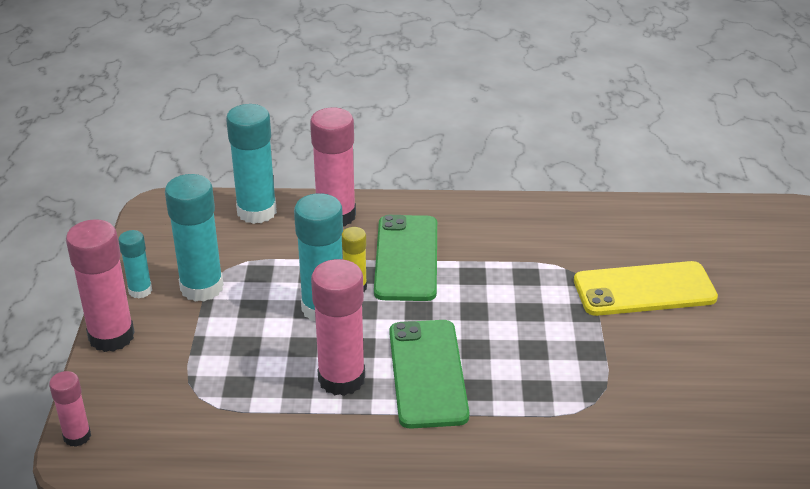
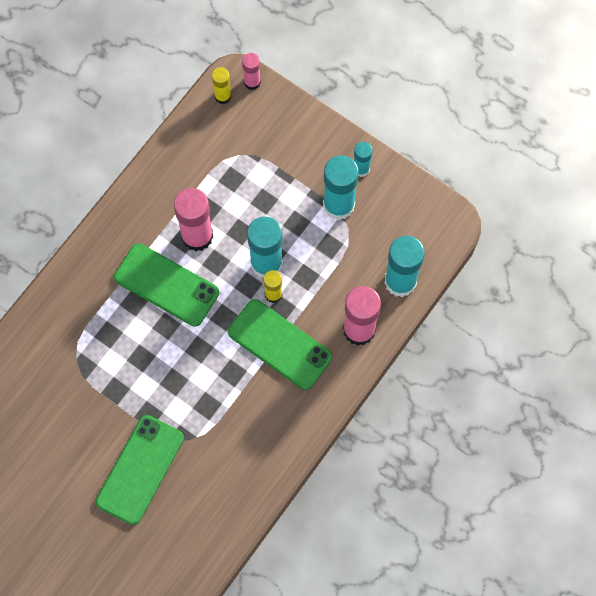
camera: 125 degrees right, 35 degrees up
(111, 336) = (326, 134): pink glue stick -> none
(119, 454) = (222, 96): none -> yellow glue stick
(644, 290) = (140, 469): yellow phone -> green phone

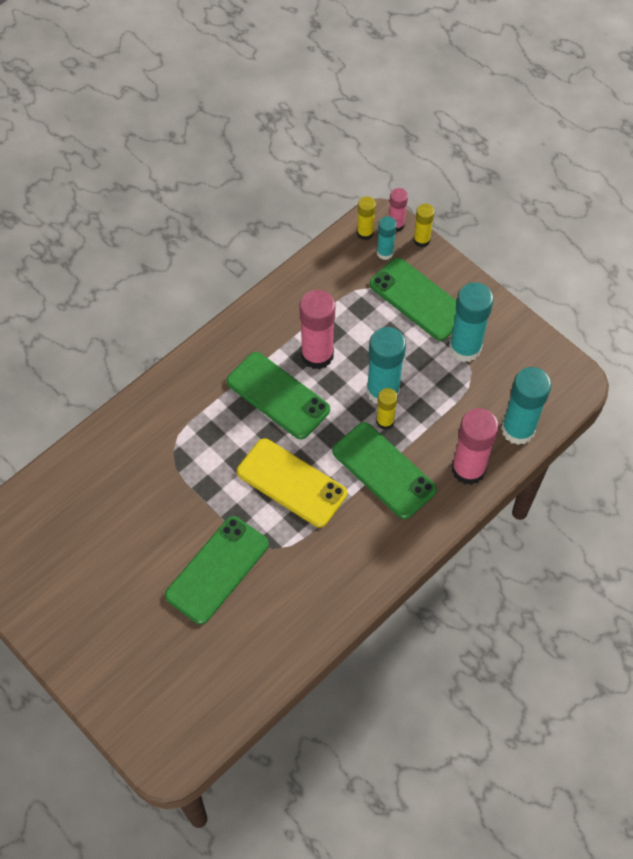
camera: 10 degrees right, 10 degrees down
(194, 372) = (291, 483): none -> yellow phone
(280, 95) = (421, 240): none -> yellow glue stick
(286, 160) = (418, 299): none -> green phone
(361, 169) = (492, 318): turquoise glue stick -> turquoise glue stick (385, 252)

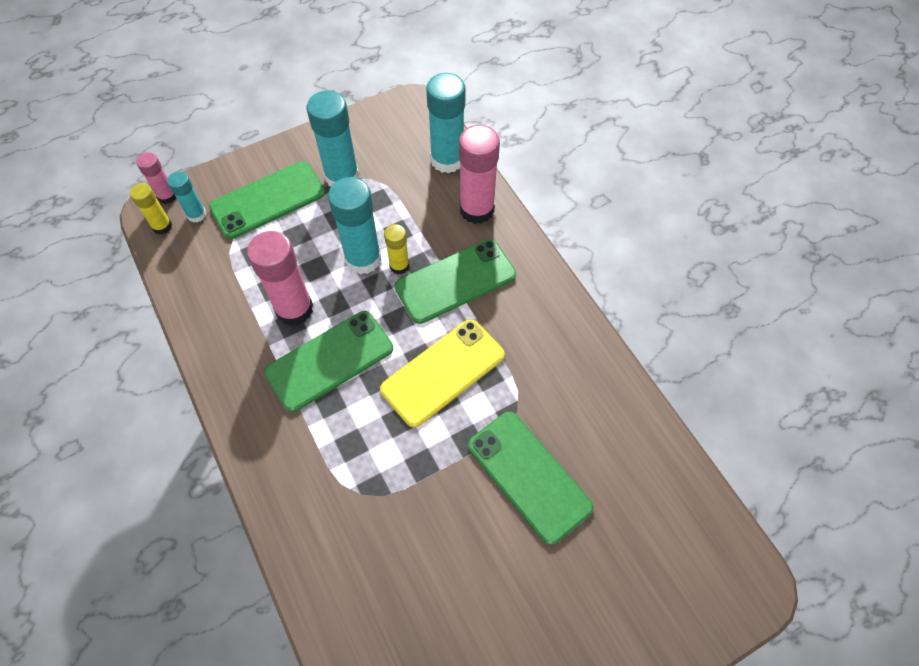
camera: 75 degrees left, 0 degrees up
(421, 240) = (198, 179): yellow glue stick -> none

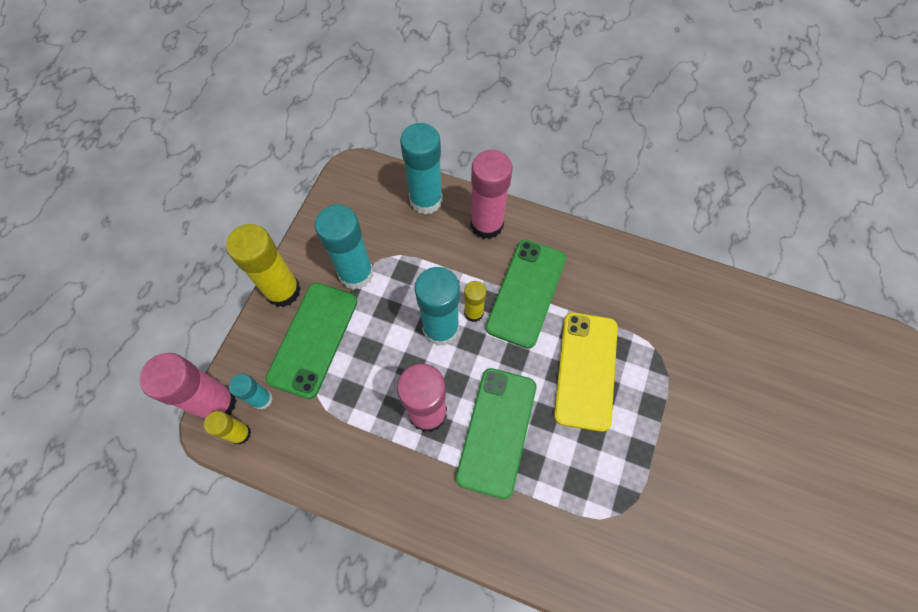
camera: 40 degrees left, 5 degrees up
(167, 196) = (217, 403): pink glue stick -> pink glue stick, size x1.83
(280, 153) = (283, 291): none -> yellow glue stick
(528, 476) = (714, 397): green phone -> none

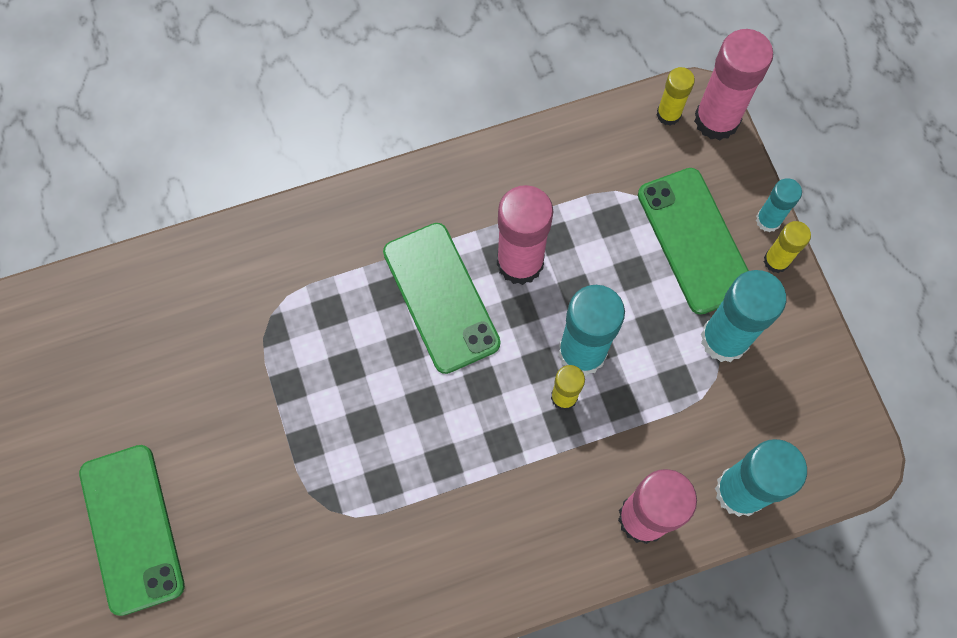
camera: 140 degrees right, 5 degrees up
(262, 399) = (682, 154): turquoise glue stick -> turquoise glue stick (768, 220)
(283, 291) = (776, 261): yellow glue stick -> yellow glue stick, size x0.55
(526, 292) = (528, 467): green phone -> green phone (132, 528)
(586, 370) = (399, 429): yellow phone -> none

